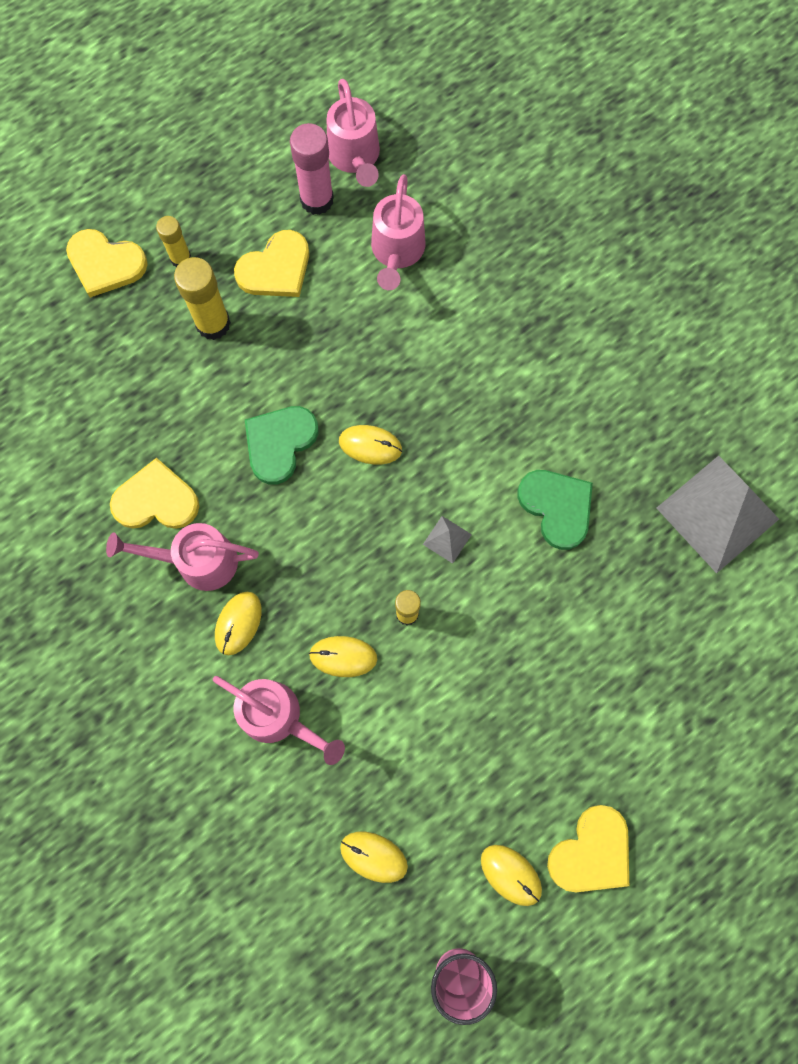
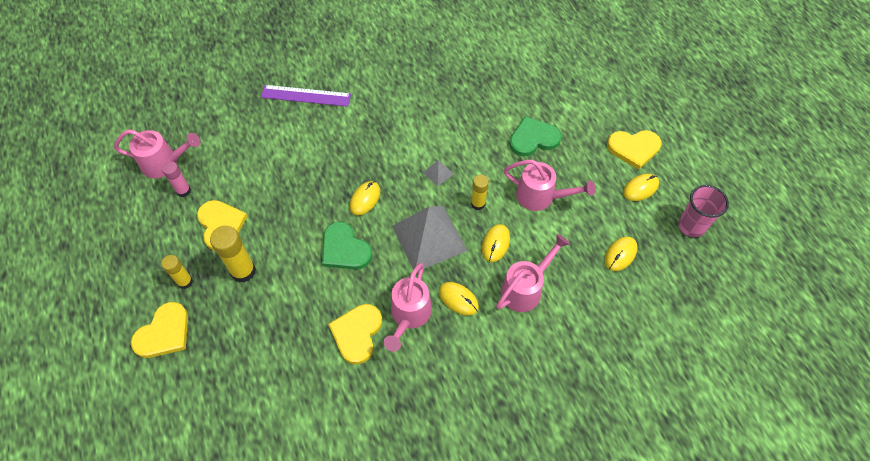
camera: 75 degrees left, 15 degrees down
(317, 200) = (183, 191): pink glue stick -> pink glue stick, size x0.62
(397, 252) = (242, 156): pink watering can -> pink watering can (541, 197)
(535, 299) = (306, 95): none -> purple ruler
(557, 507) = (436, 116): green heart -> green heart (533, 138)
(592, 852) = (634, 148): yellow heart -> yellow heart turned 120 degrees clockwise
(717, 513) = (462, 49): grey pyramid -> grey pyramid (429, 238)

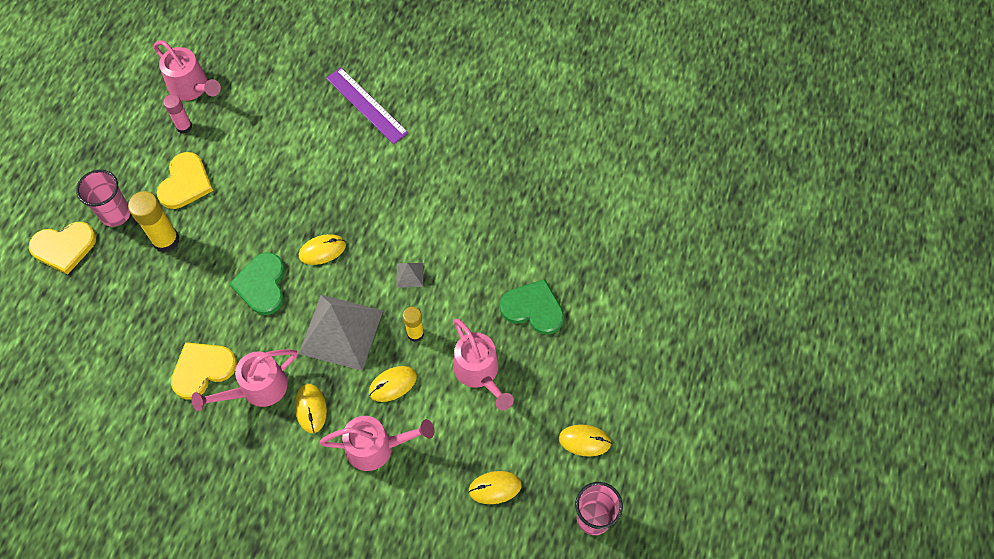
camera: 40 degrees right, 5 degrees up
(185, 282) = (115, 214): yellow glue stick -> pink cup
(634, 148) = (622, 395): yellow heart -> none

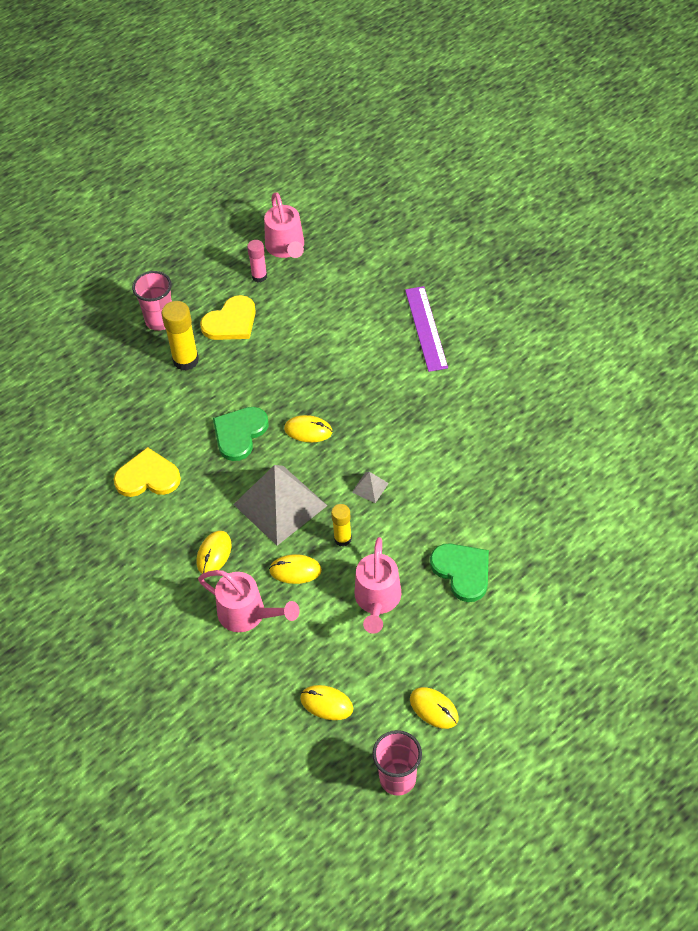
camera: 35 degrees right, 10 degrees down
(64, 247) = (103, 327): yellow heart -> none
(257, 389) = (181, 515): pink watering can -> none

